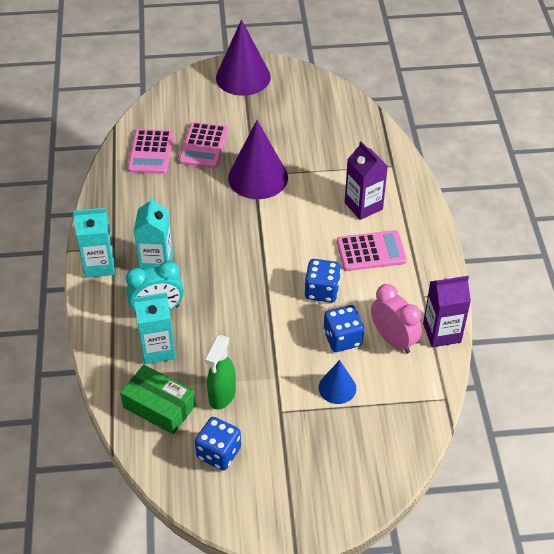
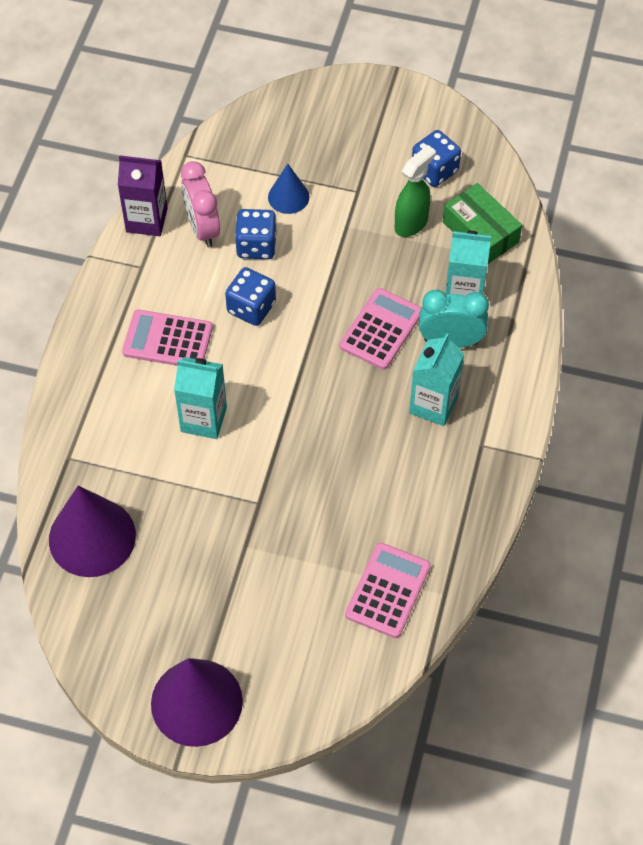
camera: 160 degrees left, 10 degrees up
(99, 265) = (505, 424): turquoise carton -> turquoise carton (203, 419)
(204, 146) = (308, 578): pink calculator -> pink calculator (381, 329)
(258, 177) = (256, 496): purple cone -> purple cone (92, 537)
(363, 206) = (141, 406): purple carton -> none

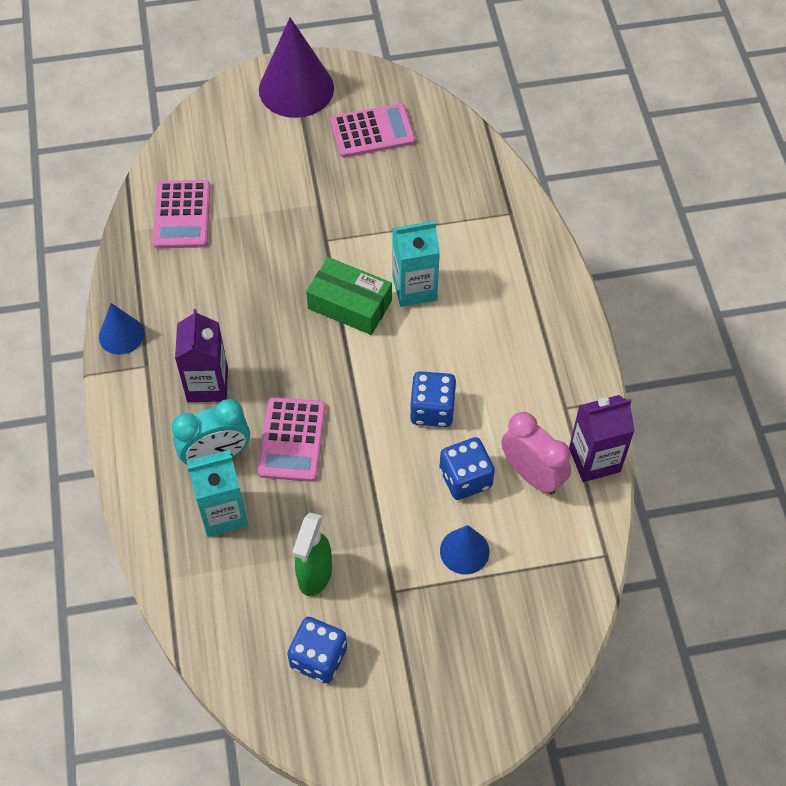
camera: 155 degrees right, 0 degrees up
(92, 537) = (448, 163): purple cone -> none
(167, 340) = (492, 346): pink calculator -> pink calculator (372, 131)
(433, 405) = (207, 385): turquoise carton -> purple carton
(480, 232) = (233, 597): green box -> green box (350, 304)
(494, 484) = (121, 335): none -> blue cone

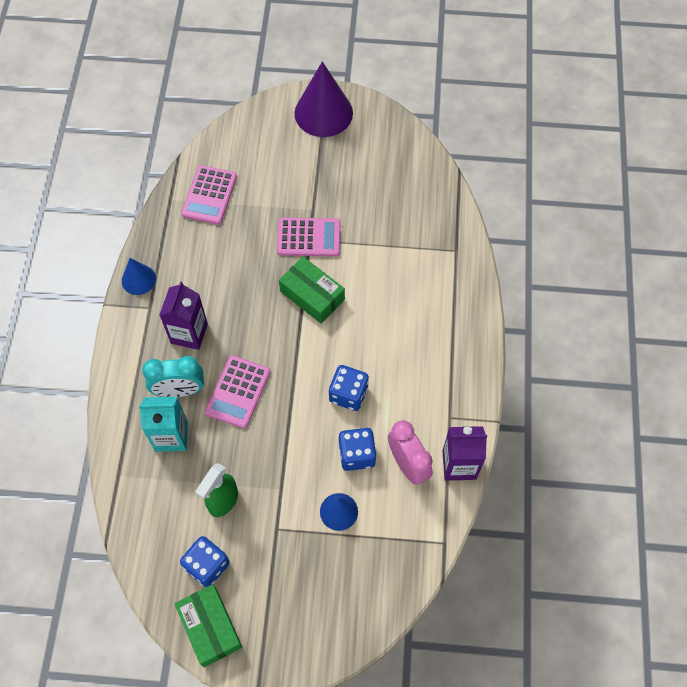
camera: 15 degrees right, 5 degrees up
(346, 731) = (210, 627): none -> green box
(372, 131) = (370, 160): pink calculator -> pink calculator (309, 237)
(414, 288) = (364, 294): turquoise carton -> none

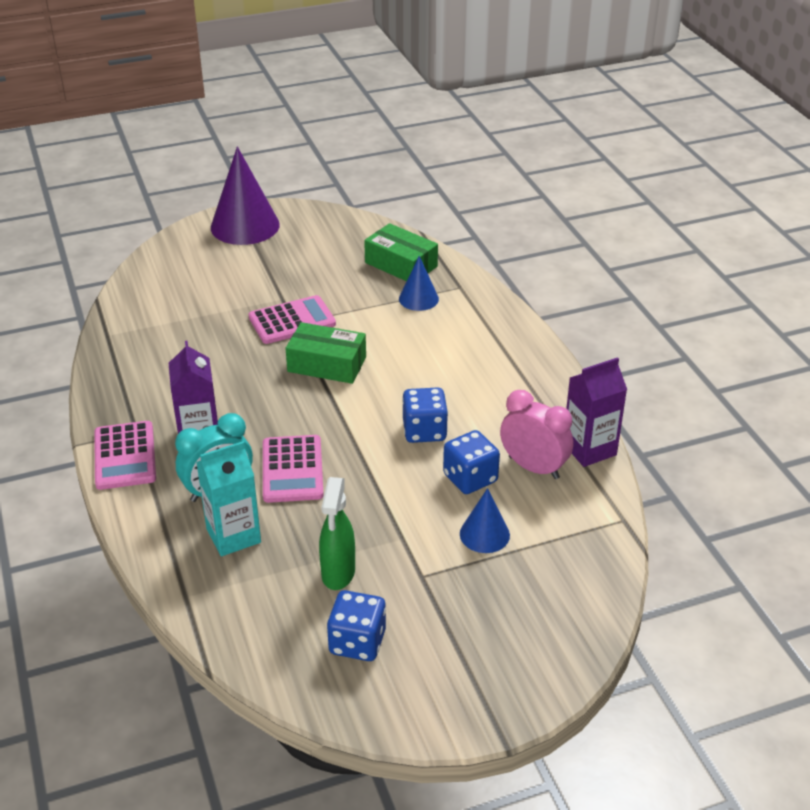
camera: 25 degrees left, 25 degrees down
(138, 279) = (107, 411): blue cone -> blue cone (418, 299)
(209, 195) = (153, 319): pink calculator -> pink calculator (125, 456)
(210, 627) = (401, 702): green box -> green box (401, 264)

